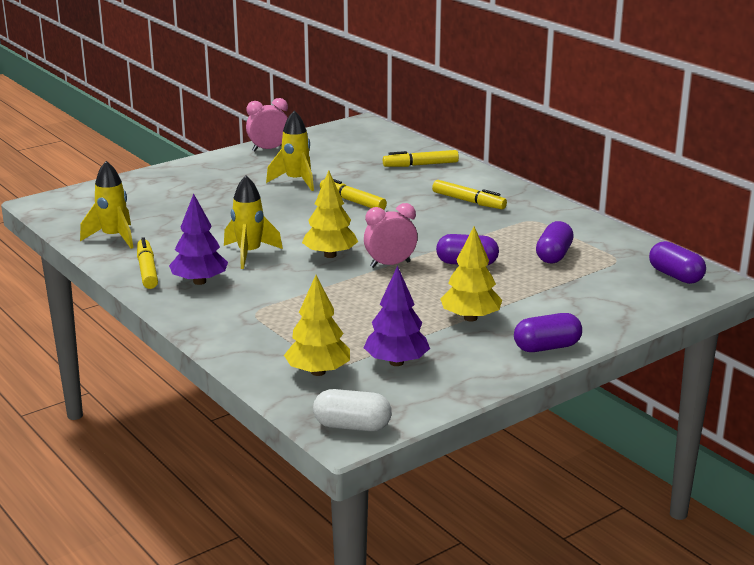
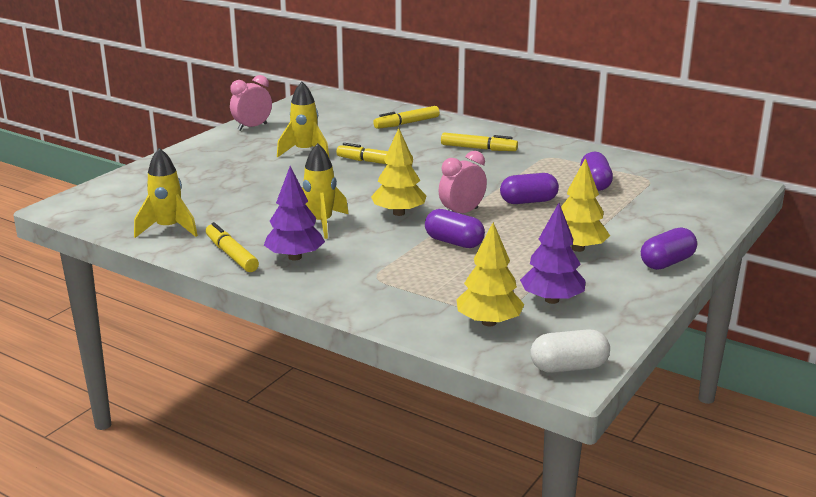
camera: 20 degrees left, 0 degrees up
(675, 276) = (708, 185): purple capsule -> purple capsule (454, 242)

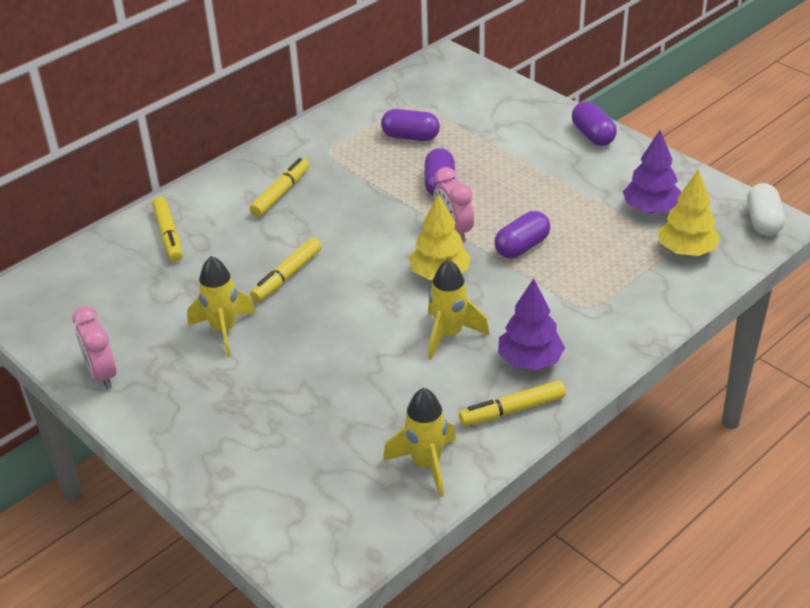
camera: 75 degrees left, 15 degrees up
(578, 248) = (554, 176): yellow tree -> none

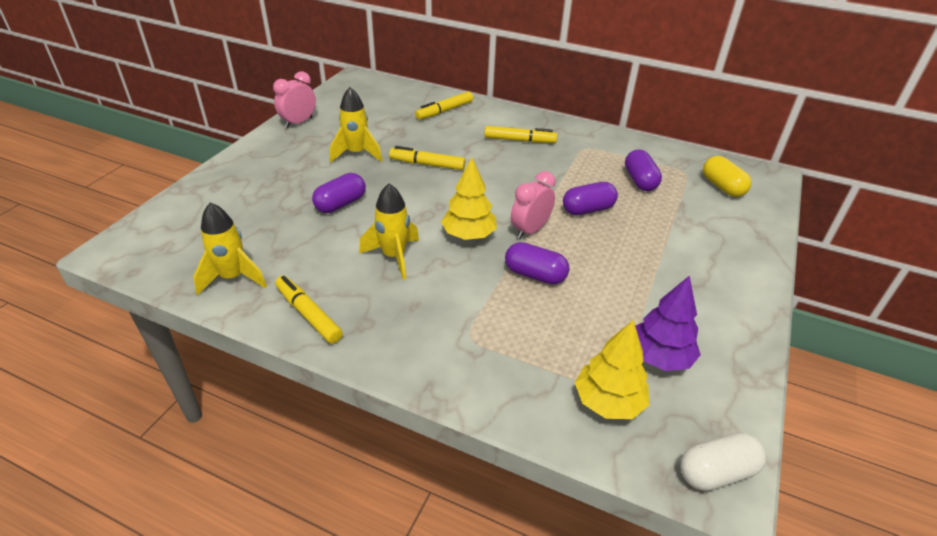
camera: 65 degrees right, 0 degrees up
(449, 92) = (722, 187): none -> yellow capsule
(530, 360) = (378, 312): purple tree -> none
(593, 135) = (747, 288): purple capsule -> purple capsule (341, 204)

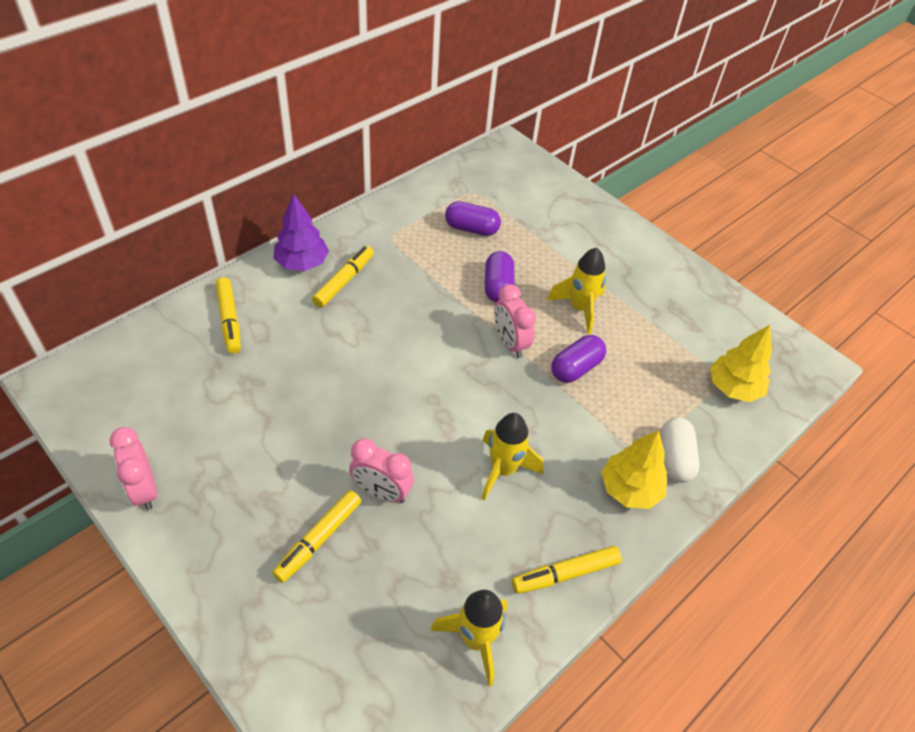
camera: 70 degrees left, 10 degrees up
(341, 204) = (381, 492): purple capsule -> pink clock
(356, 154) = (276, 444): yellow rocket -> yellow rocket (579, 308)
(427, 164) = (344, 381): yellow marker -> yellow marker (319, 539)
(468, 235) = (495, 394): yellow tree -> yellow tree (630, 489)
(659, 357) = (698, 335): purple tree -> purple tree (302, 263)
(716, 472) = (804, 360): white capsule -> white capsule (674, 458)
(722, 187) = (509, 183): yellow capsule -> none

